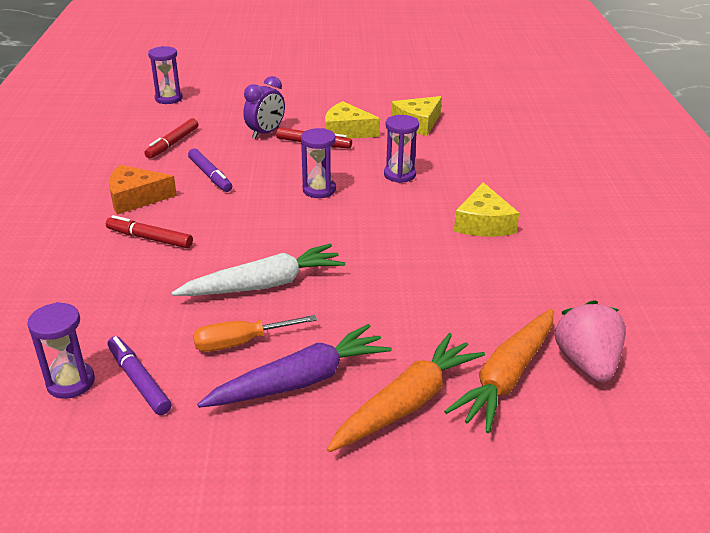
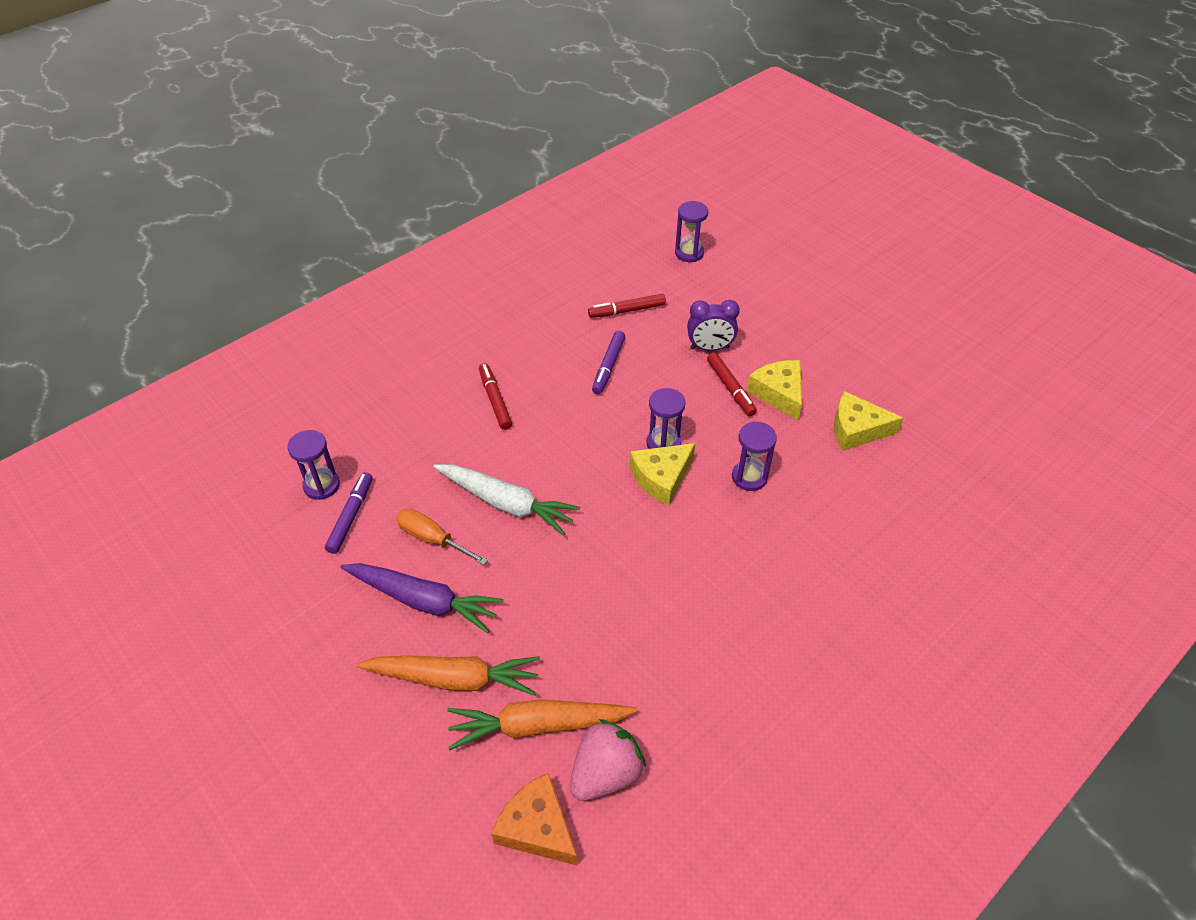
camera: 50 degrees right, 15 degrees up
(136, 198) = (534, 352): orange cheese -> orange cheese (537, 827)
(483, 223) = (737, 584): yellow cheese -> yellow cheese (661, 477)

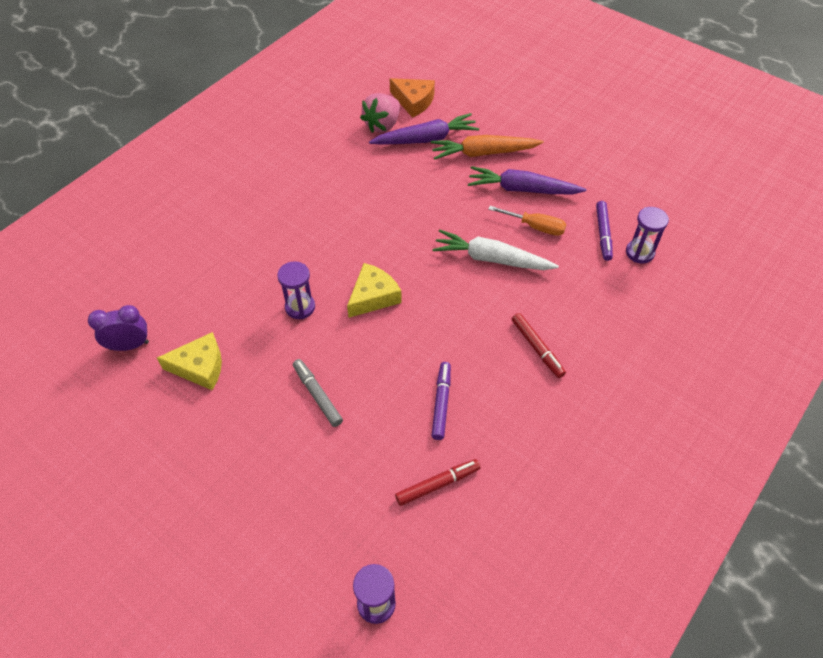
camera: 170 degrees right, 5 degrees up
(538, 725) = (425, 139): orange carrot -> purple carrot
(663, 443) = (375, 327): purple hourglass -> none
(709, 348) = (340, 444): purple clock -> purple clock (129, 345)
(730, 388) = (317, 395): red marker -> grey marker
(778, 393) = (270, 396): yellow cheese -> none

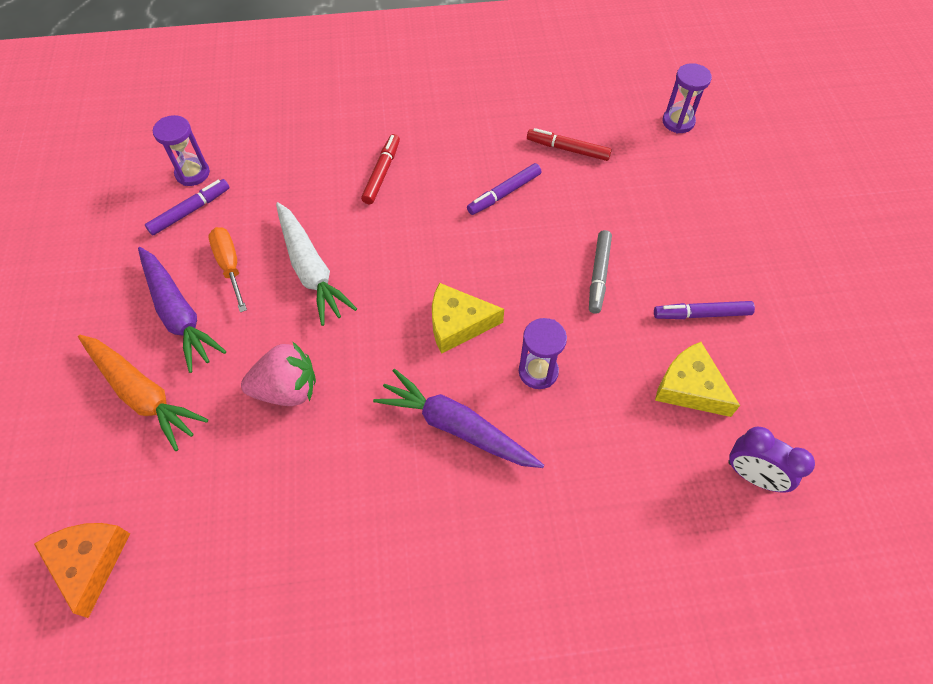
camera: 135 degrees left, 5 degrees up
(224, 423) = (701, 314): none -> purple marker
(382, 125) = (177, 556): pink strawberry -> pink strawberry (287, 389)
(425, 139) = (165, 478): purple carrot -> purple carrot (457, 427)

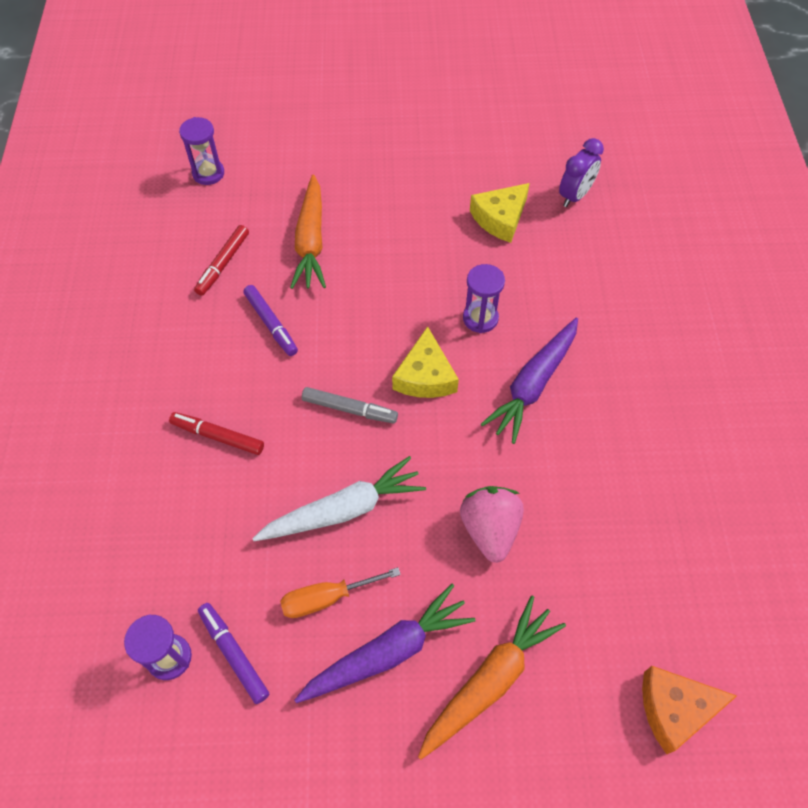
camera: 85 degrees left, 0 degrees up
(599, 275) = (382, 261): grey marker -> grey marker (349, 409)
(612, 212) = (311, 241): none -> orange carrot
(701, 314) = (431, 198): purple marker -> none

